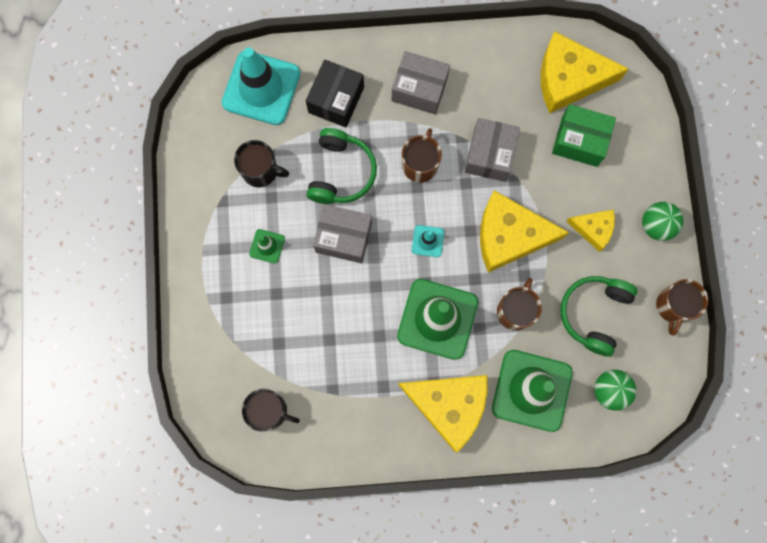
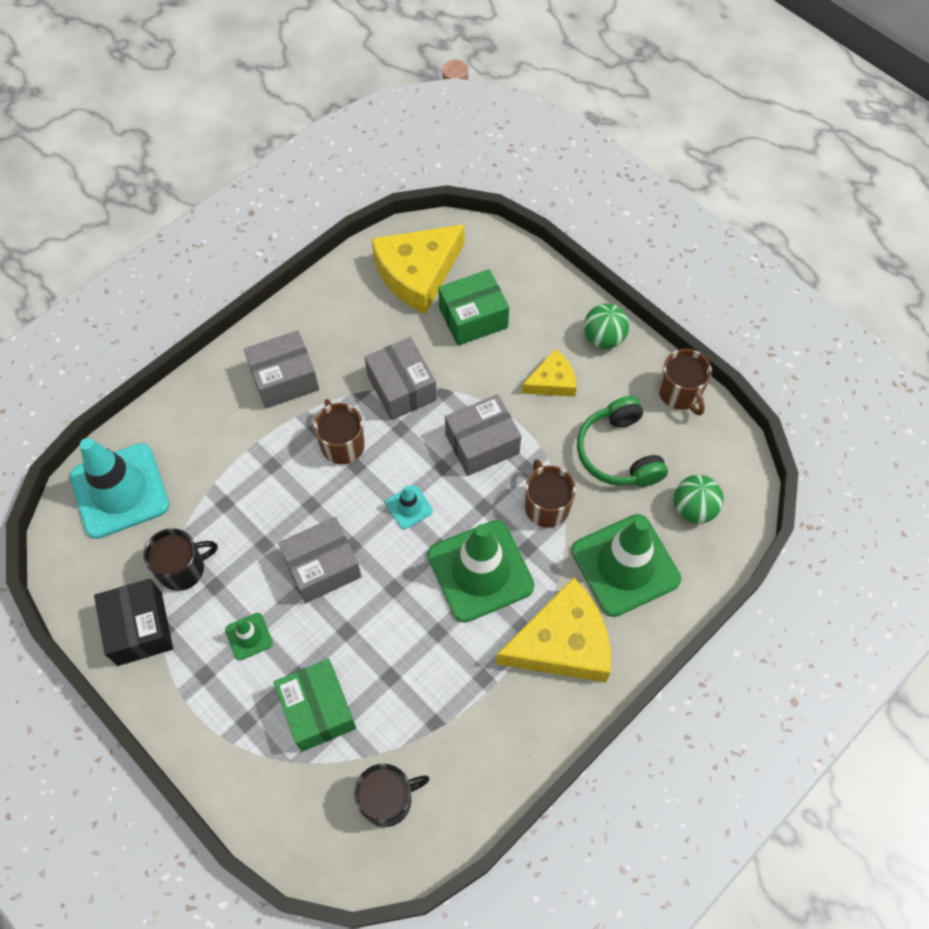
camera: 40 degrees left, 15 degrees down
(272, 324) = (318, 710): none -> green box
(336, 100) = (208, 446): black box -> black box (140, 628)
(341, 172) = (269, 509): green headphones -> none
(509, 236) = (482, 444): yellow cheese -> grey box

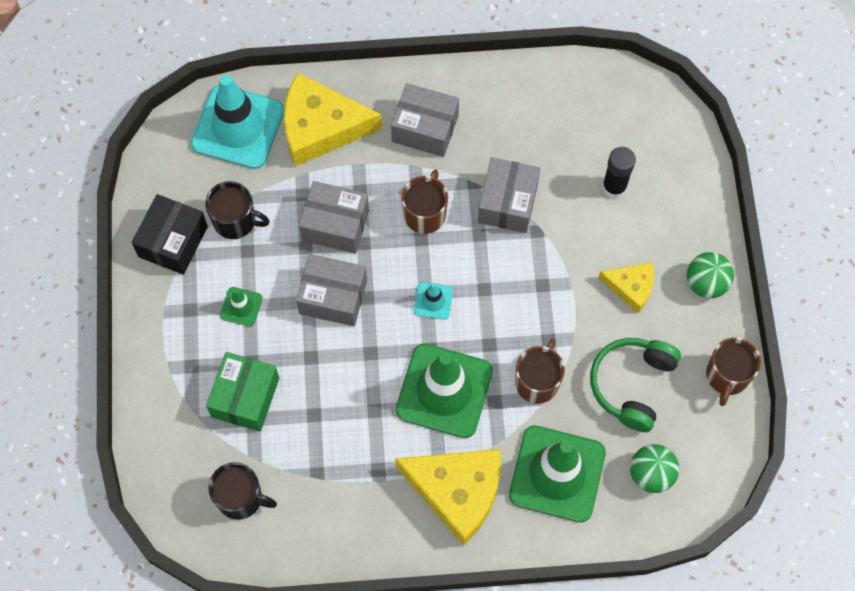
camera: 40 degrees right, 5 degrees up
(417, 273) = (602, 116): yellow cheese -> yellow cheese (321, 127)
(473, 318) = (614, 187): green box -> black glue stick
(482, 444) = (531, 295): grey box -> grey box (335, 225)

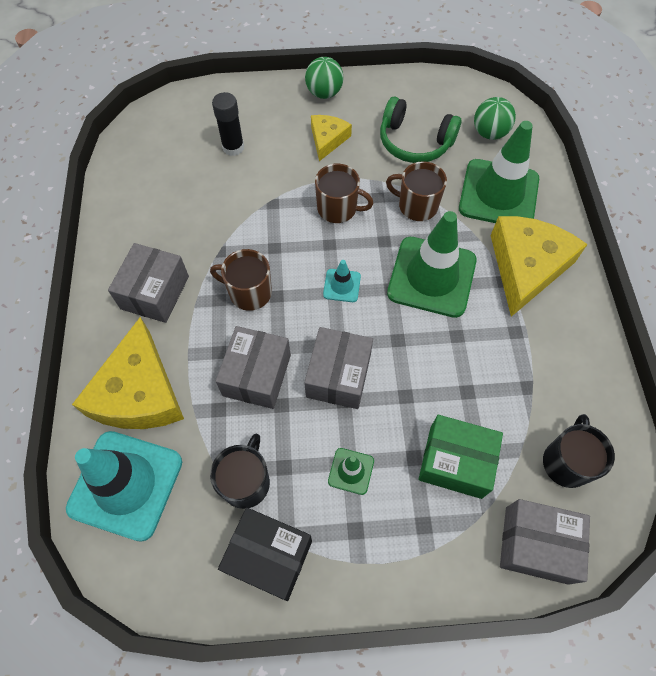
camera: 90 degrees left, 5 degrees down
(508, 203) = (243, 225): grey box -> grey box (536, 544)
(727, 376) = (402, 84): brown mug -> brown mug (338, 208)

